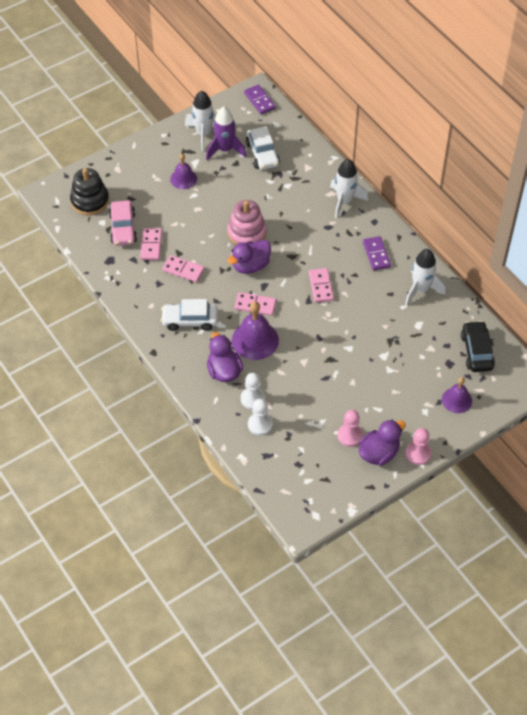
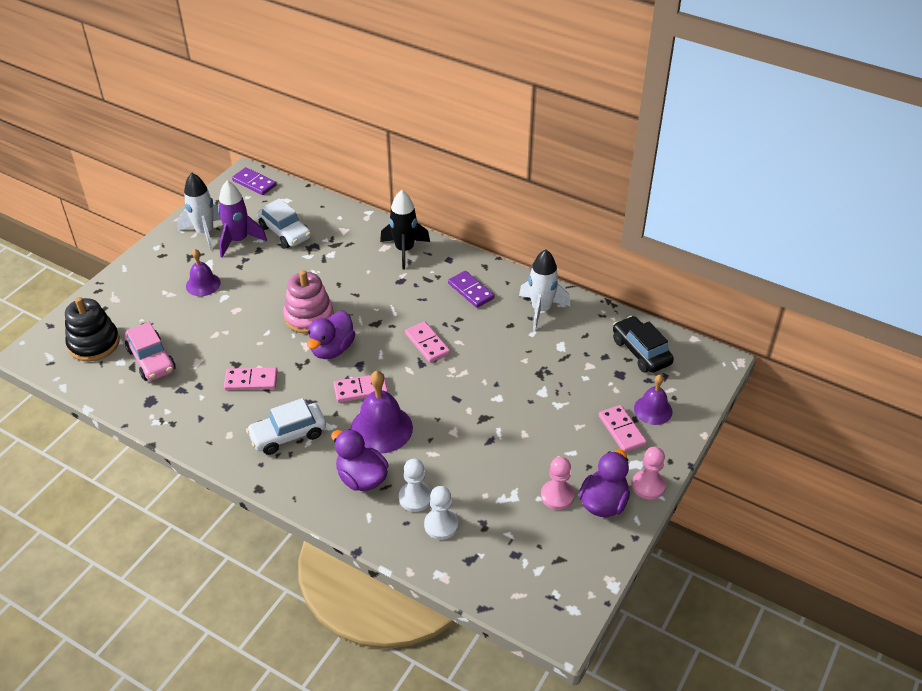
camera: 25 degrees left, 10 degrees down
(151, 245) = (197, 367): pink domino -> pink domino (622, 430)
(344, 201) = (404, 250): white rocket -> black rocket

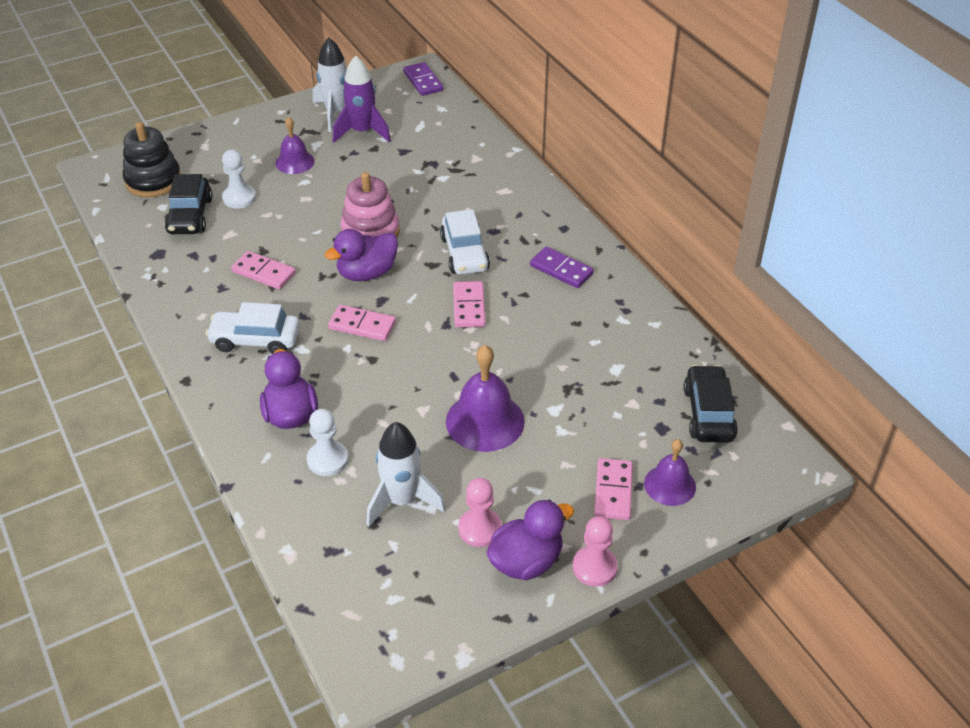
camera: 30 degrees right, 0 degrees up
(151, 360) = (190, 216): pink car -> black car
(285, 232) = (414, 140): white car -> white car (464, 253)
(381, 428) = (351, 373): purple bell -> purple bell (485, 421)
(404, 250) = (523, 201): black rocket -> none
(441, 525) = (331, 500): white pawn -> white pawn (239, 198)
(470, 291) = (561, 270): purple domino -> purple domino turned 45 degrees counterclockwise
(541, 310) = (625, 320): white rocket -> white rocket (402, 500)

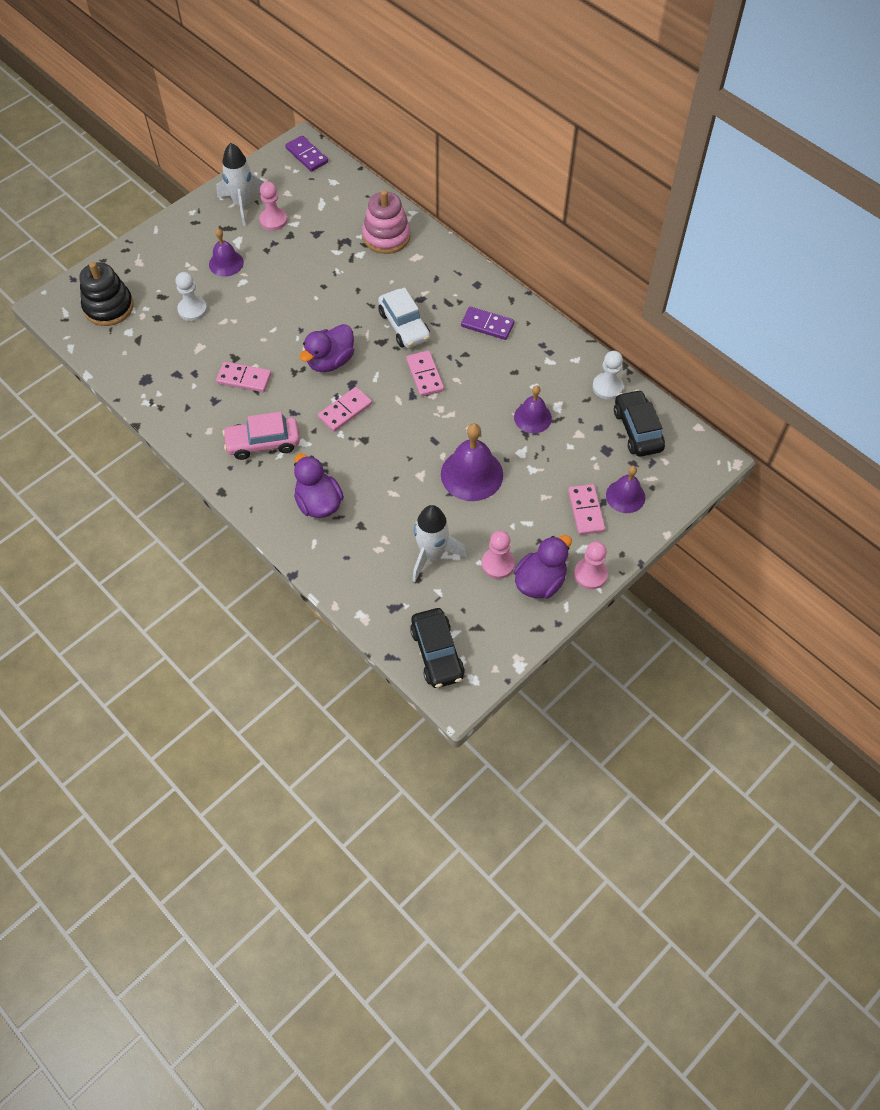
camera: 15 degrees left, 15 degrees up
(190, 216) = (157, 336): black car -> black car (437, 653)
(255, 340) = (263, 443): white car -> pink car
(327, 460) = (362, 534): white pawn -> white pawn (607, 387)
(362, 132) = (273, 220): purple rocket -> pink pawn
(362, 325) = (345, 411): pink domino -> pink domino turned 45 degrees counterclockwise
(370, 231) = (318, 320): pink stacking toy -> pink stacking toy (386, 236)
(581, 375) = (532, 417): none -> purple bell

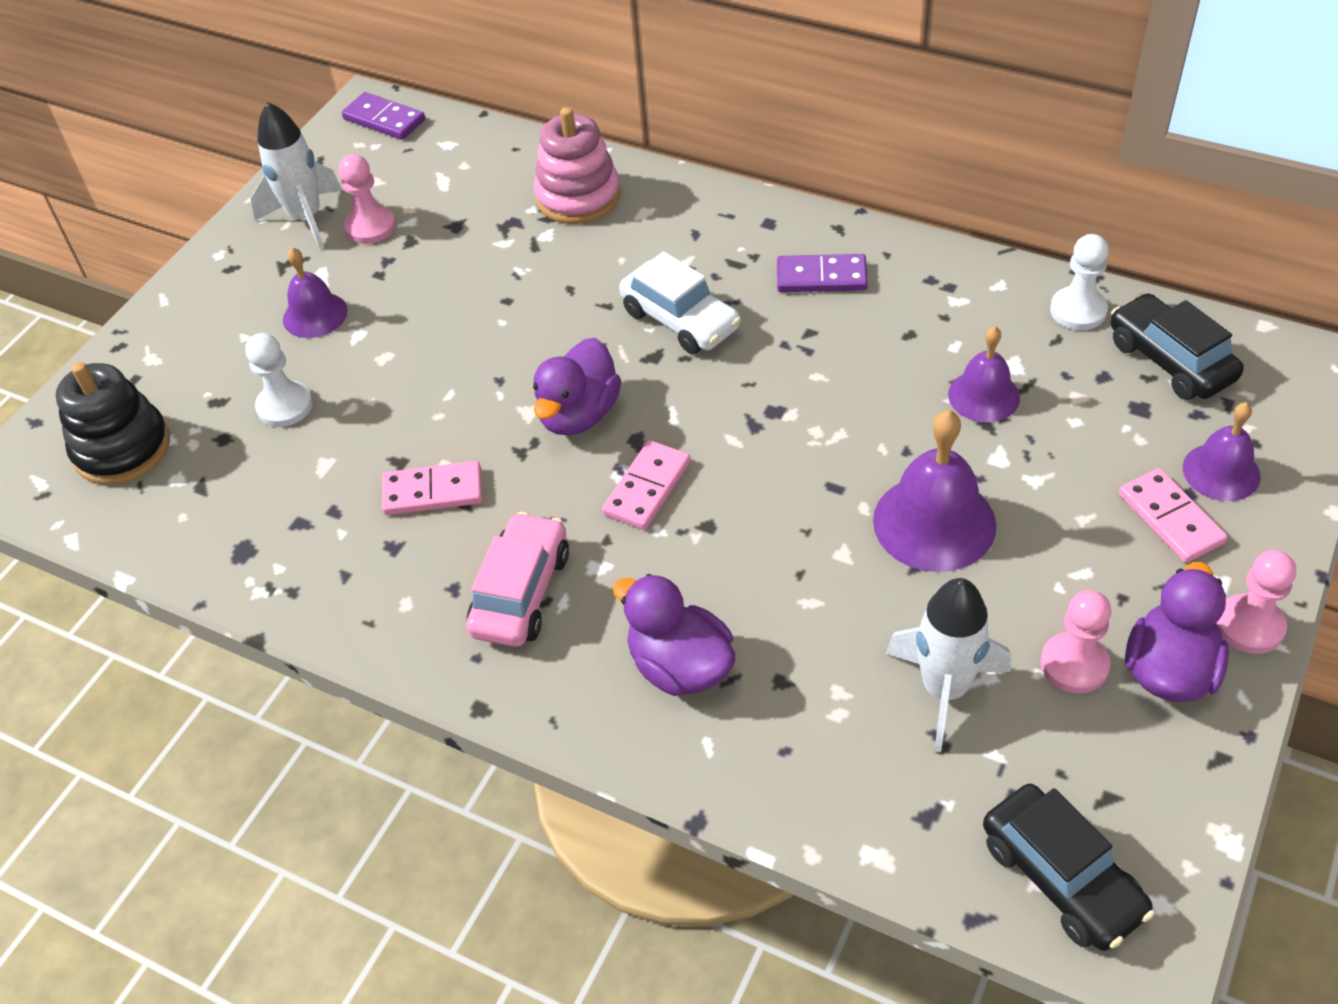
camera: 15 degrees left, 10 degrees down
(263, 443) = (521, 592): pink car -> pink car turned 135 degrees clockwise
(424, 375) = (758, 386): pink domino -> none

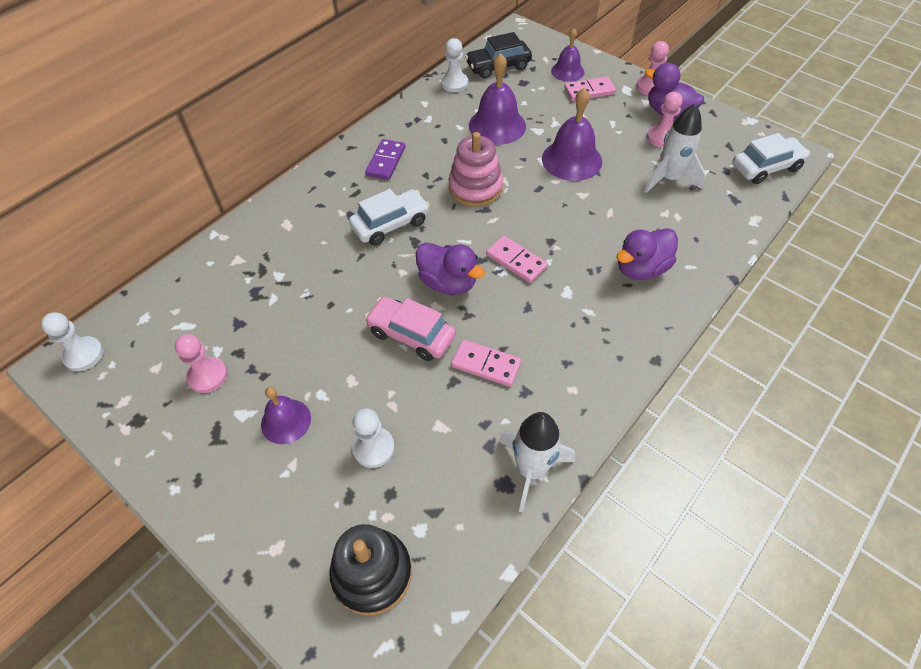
camera: 80 degrees left, 5 degrees up
(306, 218) = (170, 419): white rocket -> white rocket (531, 469)
(384, 120) = (84, 355): purple domino -> white pawn
(433, 491) = (486, 365): pink domino -> pink domino turned 75 degrees counterclockwise
(521, 592) = (577, 329): pink car -> pink car (411, 335)
(578, 197) = (251, 253): pink stacking toy -> pink stacking toy (475, 188)
(984, 396) = (497, 125): purple bell -> purple bell, size x1.61
(1061, 877) = (766, 167): black car -> white car

